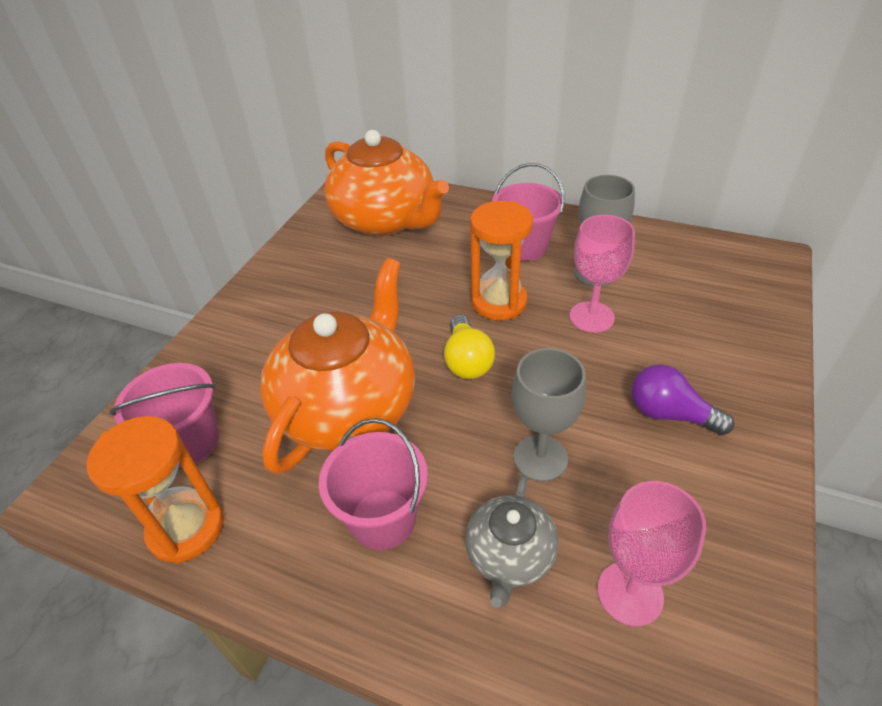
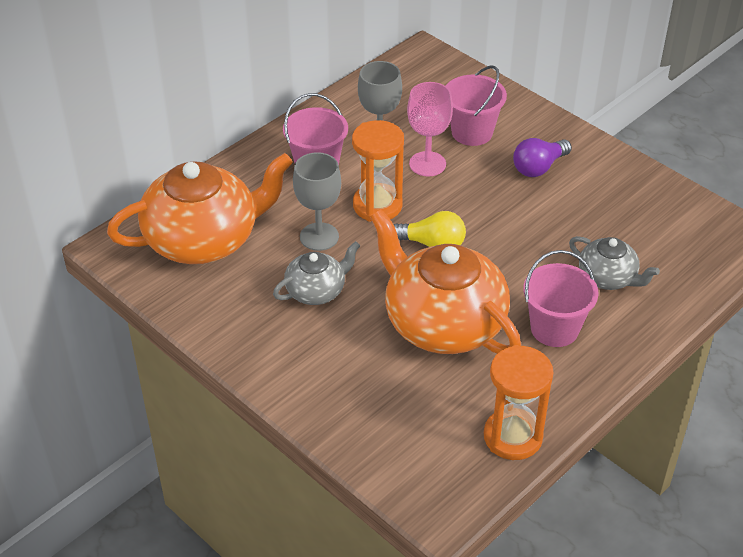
camera: 70 degrees left, 0 degrees up
(189, 442) = (427, 427): pink bucket -> pink bucket (472, 132)
(354, 302) = (316, 291): none -> grey teapot
(540, 458) = (543, 239): grey goblet -> grey goblet (319, 237)
(630, 593) = (652, 238): pink goblet -> none

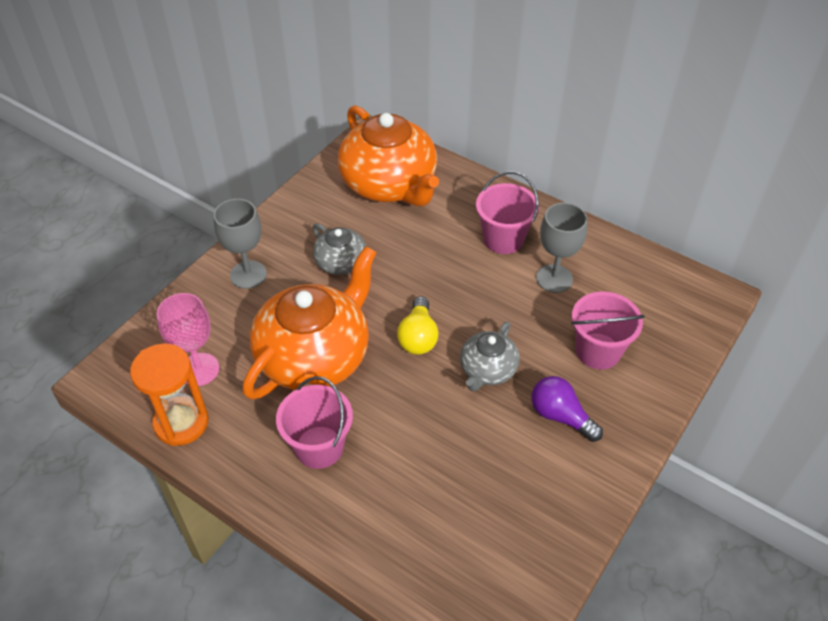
camera: 80 degrees right, 5 degrees up
(319, 237) = (409, 255): grey goblet -> grey goblet (248, 274)
(377, 205) = (462, 289): orange hourglass -> none
(427, 164) = (534, 320): pink goblet -> pink goblet (199, 369)
(608, 278) = (400, 492): grey teapot -> grey teapot (487, 370)

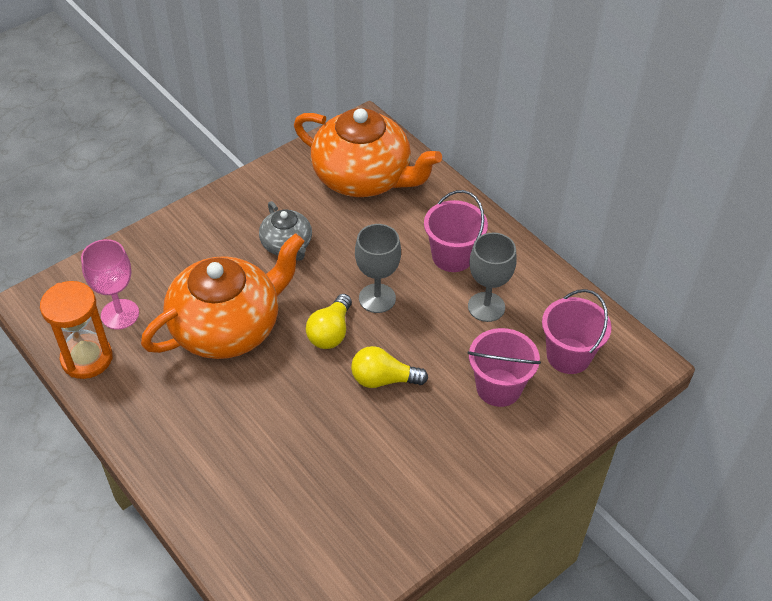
camera: 15 degrees right, 0 degrees up
(248, 274) = (196, 236): grey goblet -> grey goblet (377, 298)
(319, 447) = (199, 411): pink bucket -> pink bucket (568, 356)
(389, 184) = (363, 178): orange teapot -> orange teapot turned 45 degrees counterclockwise
(487, 370) = (383, 379): grey teapot -> yellow light bulb
(560, 416) = (434, 440): purple light bulb -> none

